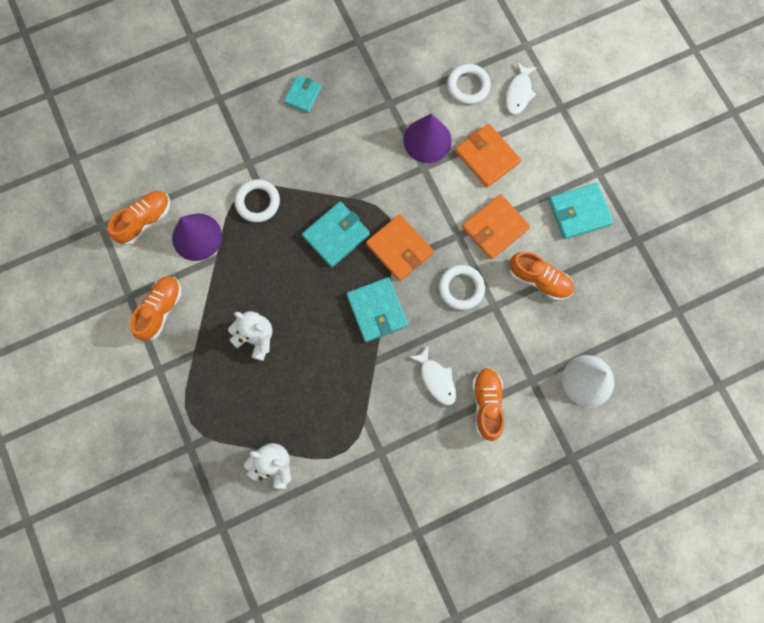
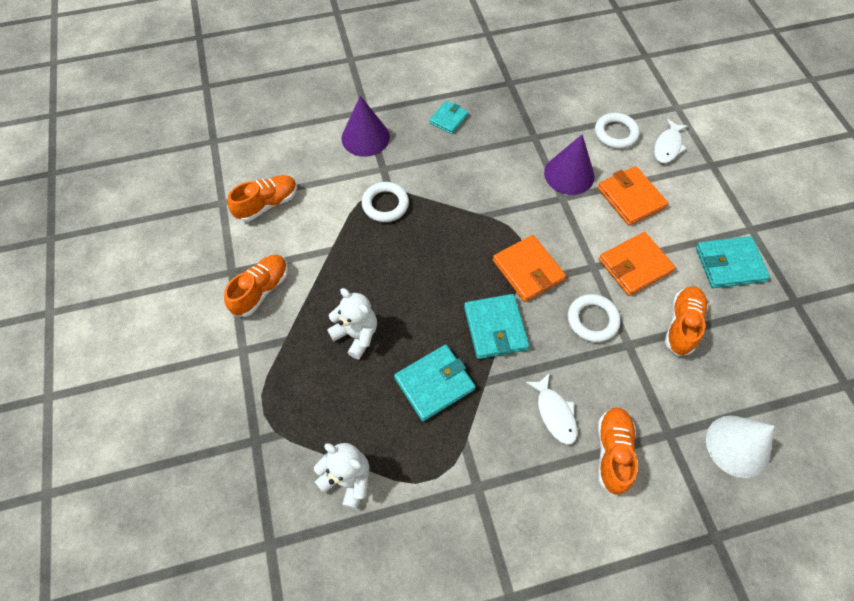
camera: 10 degrees right, 15 degrees down
(197, 237) = (316, 226): purple cone -> purple cone (365, 137)
(336, 235) = (462, 247): turquoise wallet -> turquoise wallet (434, 384)
(539, 280) = (682, 325): orange shoe -> orange shoe turned 105 degrees counterclockwise

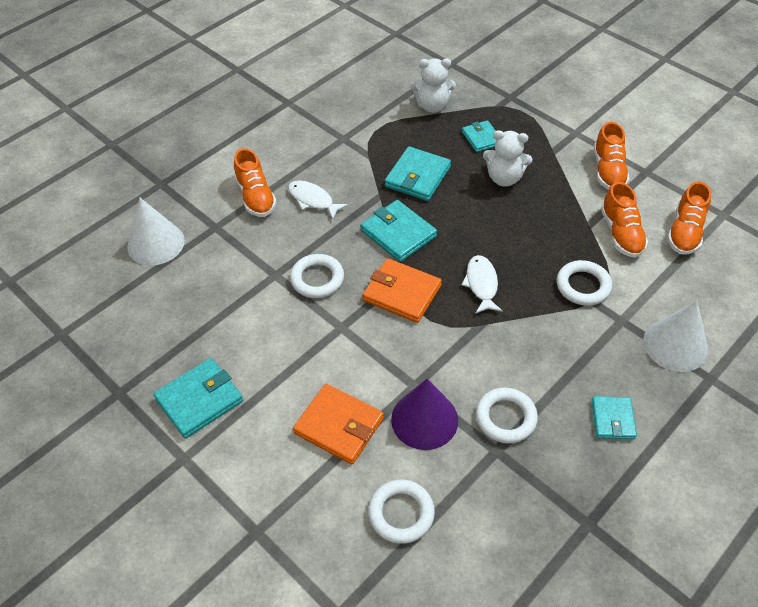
camera: 150 degrees right, 10 degrees down
(335, 397) = (482, 138): none -> turquoise wallet
(365, 137) = (675, 345): purple cone -> white cone
(514, 150) = (506, 418): none -> white ring
(634, 265) = (300, 348): orange wallet -> none
(668, 146) = (324, 530): white fish -> white fish (481, 284)
(682, 325) = (231, 314): orange shoe -> orange shoe (621, 233)

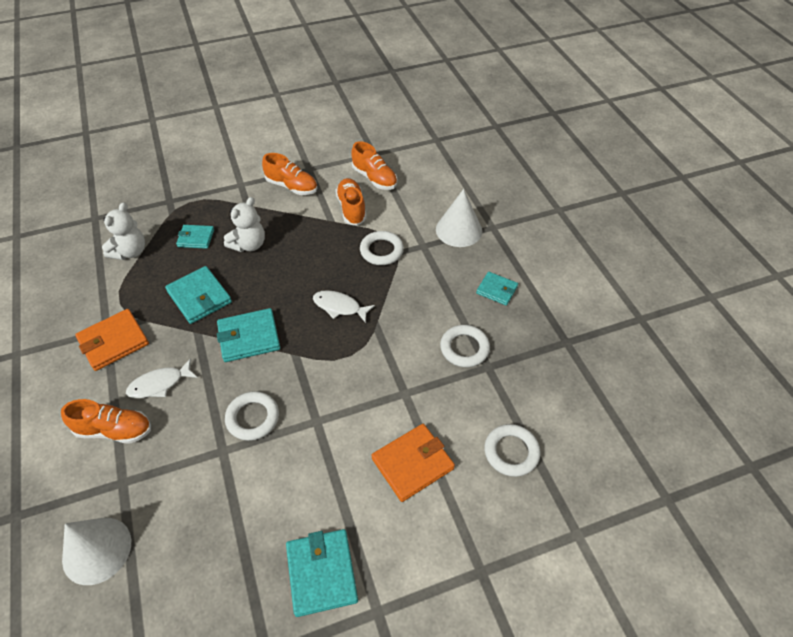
camera: 65 degrees left, 0 degrees up
(402, 293) = (311, 362): orange wallet -> orange wallet (113, 341)
(424, 419) = (439, 400): purple cone -> none
(621, 233) = (351, 209): orange shoe -> orange shoe turned 120 degrees counterclockwise

